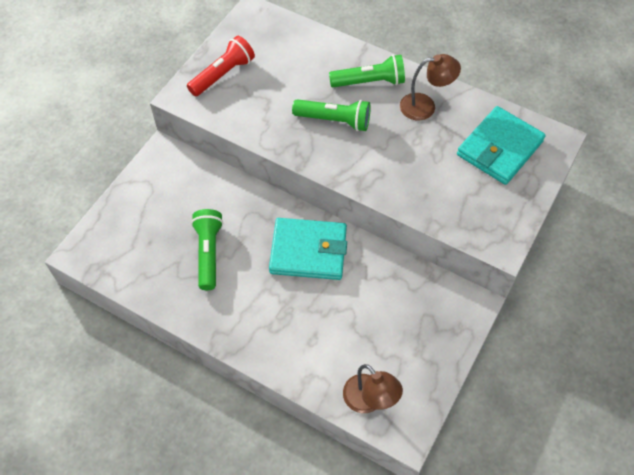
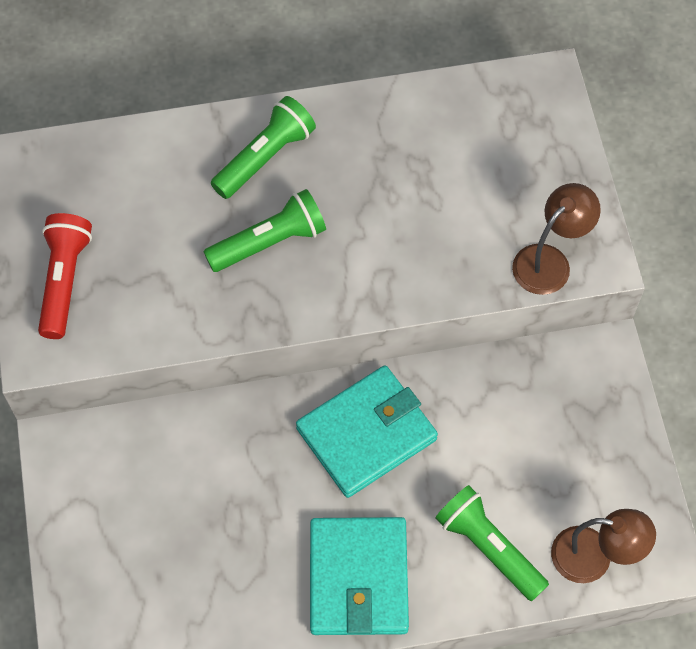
camera: 40 degrees left, 5 degrees up
(209, 253) = (247, 531): green flashlight -> green flashlight (488, 547)
(425, 106) = (362, 143): brown lamp -> brown lamp (549, 261)
(499, 148) = (495, 138): turquoise wallet -> turquoise wallet (358, 578)

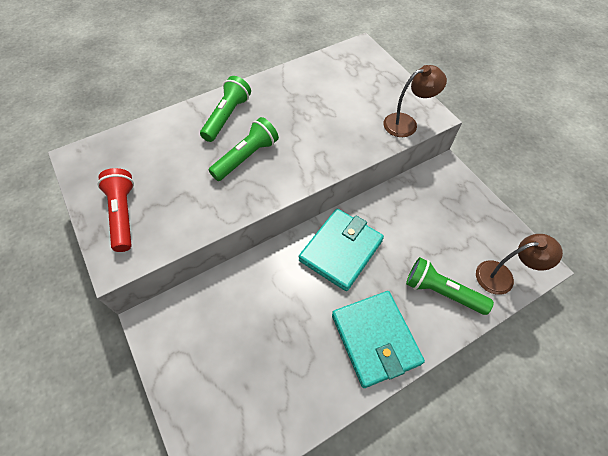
camera: 20 degrees left, 5 degrees down
(549, 261) = (406, 123): brown lamp -> brown lamp turned 45 degrees clockwise

